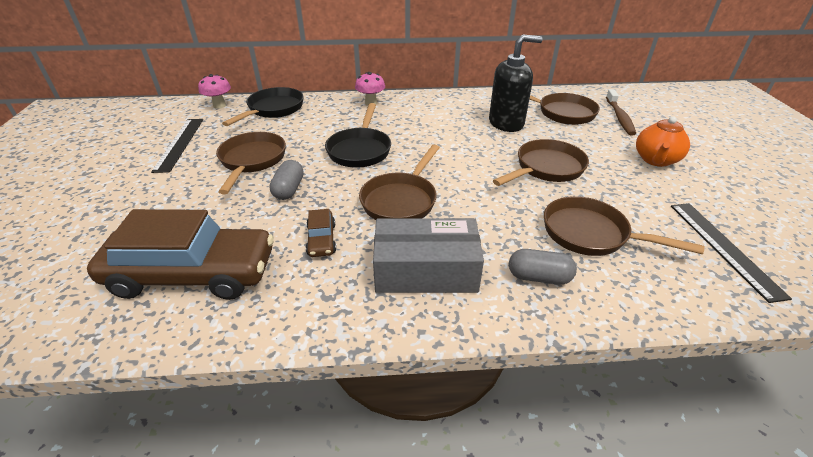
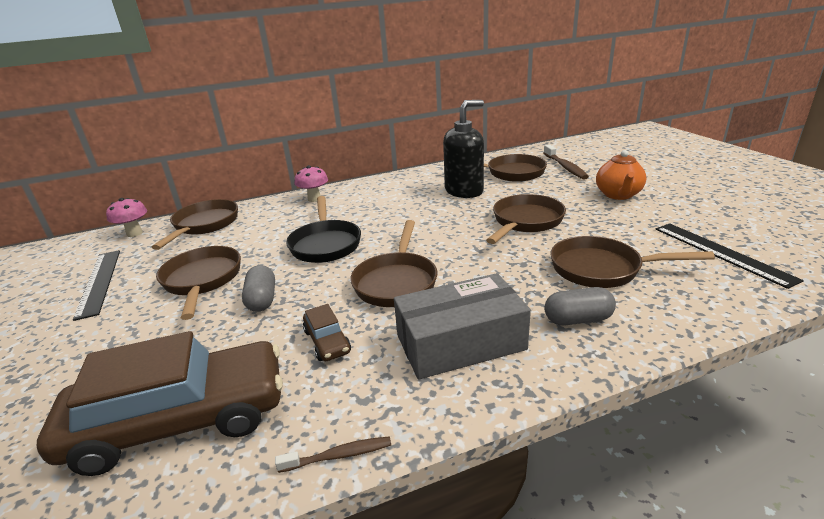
camera: 15 degrees left, 10 degrees down
(273, 109) = (204, 225): black pan -> brown pan
(288, 335) = (339, 455): none -> brown toothbrush

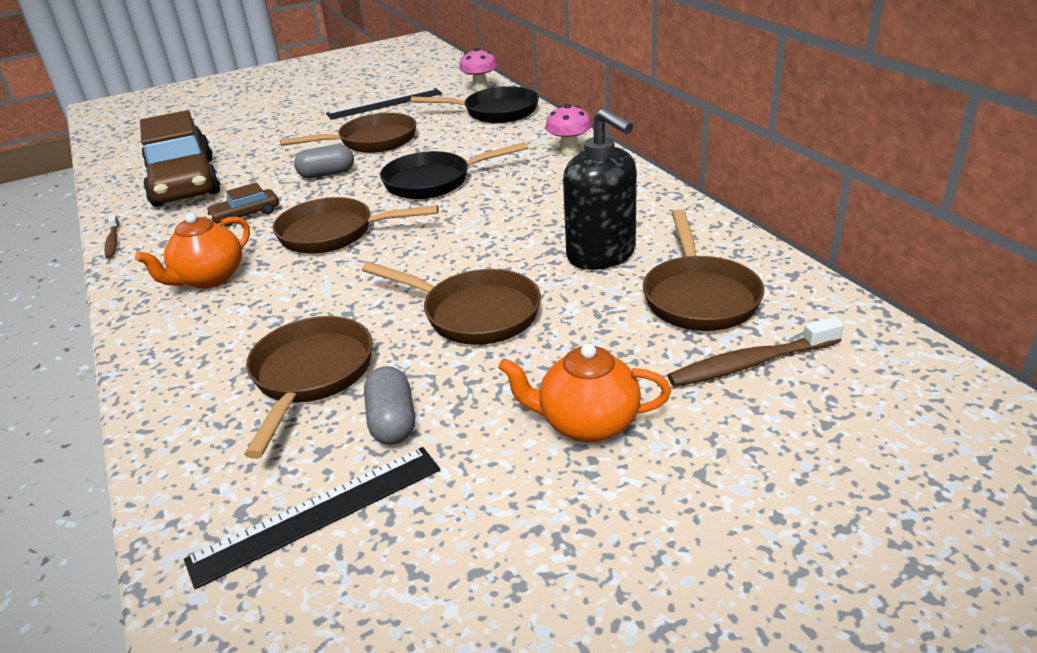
camera: 85 degrees right, 5 degrees up
(204, 225) = (495, 112): brown pan -> black pan
(460, 342) = (209, 279): grey box -> orange teapot
(578, 319) = (209, 349): grey capsule -> grey capsule (392, 421)

